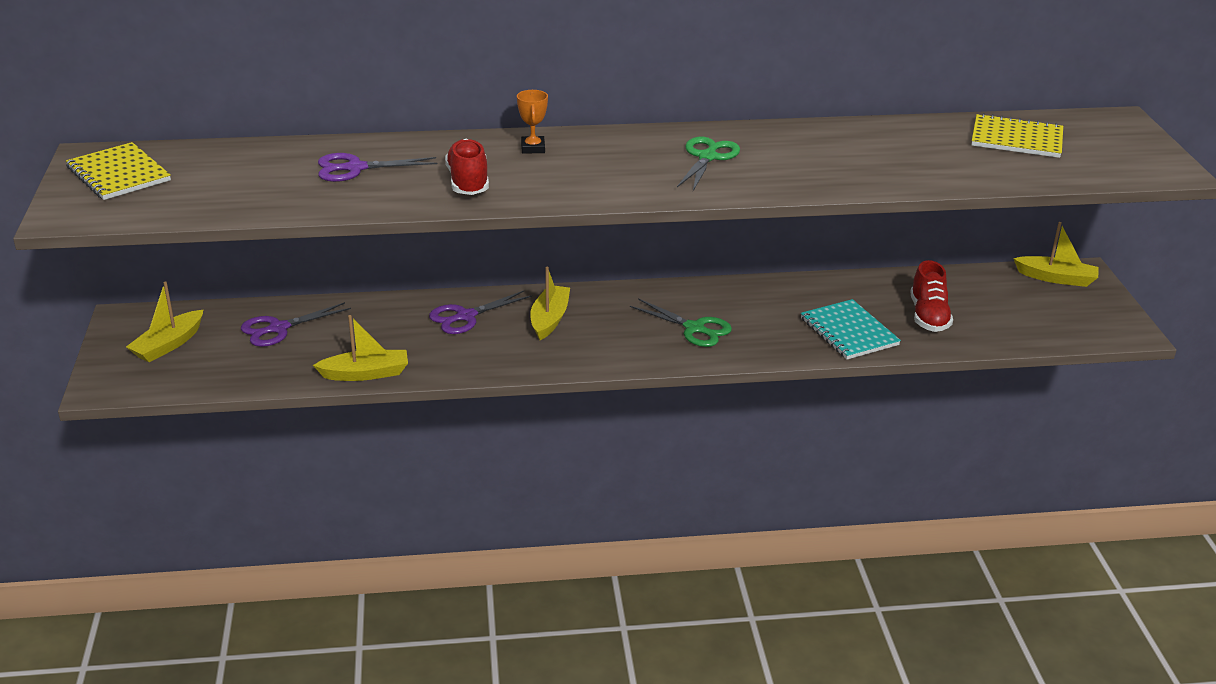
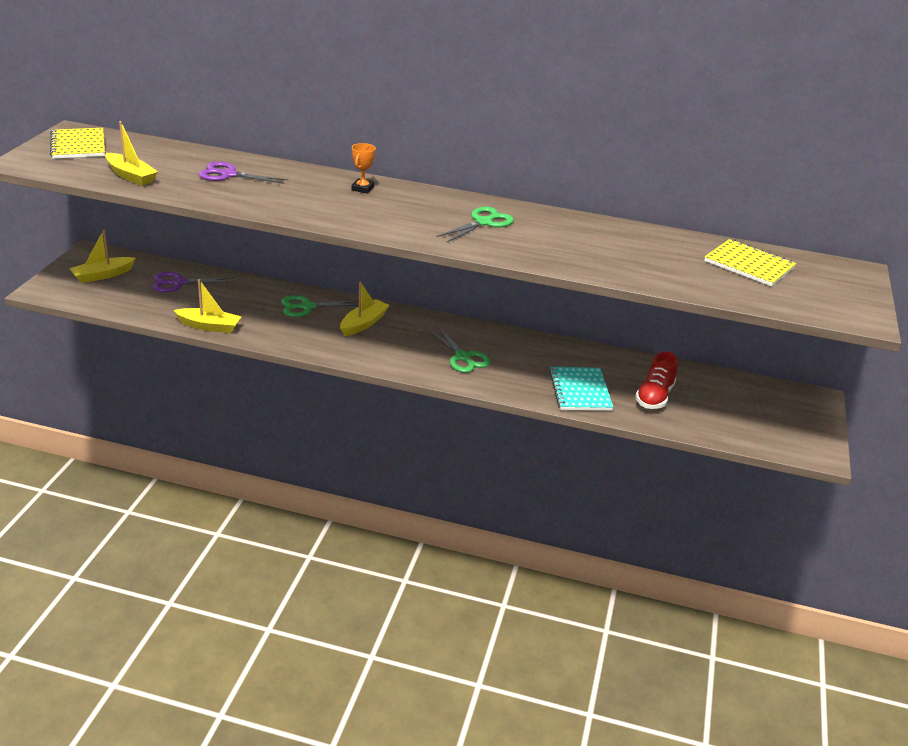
camera: 20 degrees right, 0 degrees up
(466, 316) = (307, 307): purple scissors -> green scissors
(468, 182) = (294, 200): red shoe -> none
(1056, 278) = (789, 397): yellow boat -> yellow boat (131, 176)

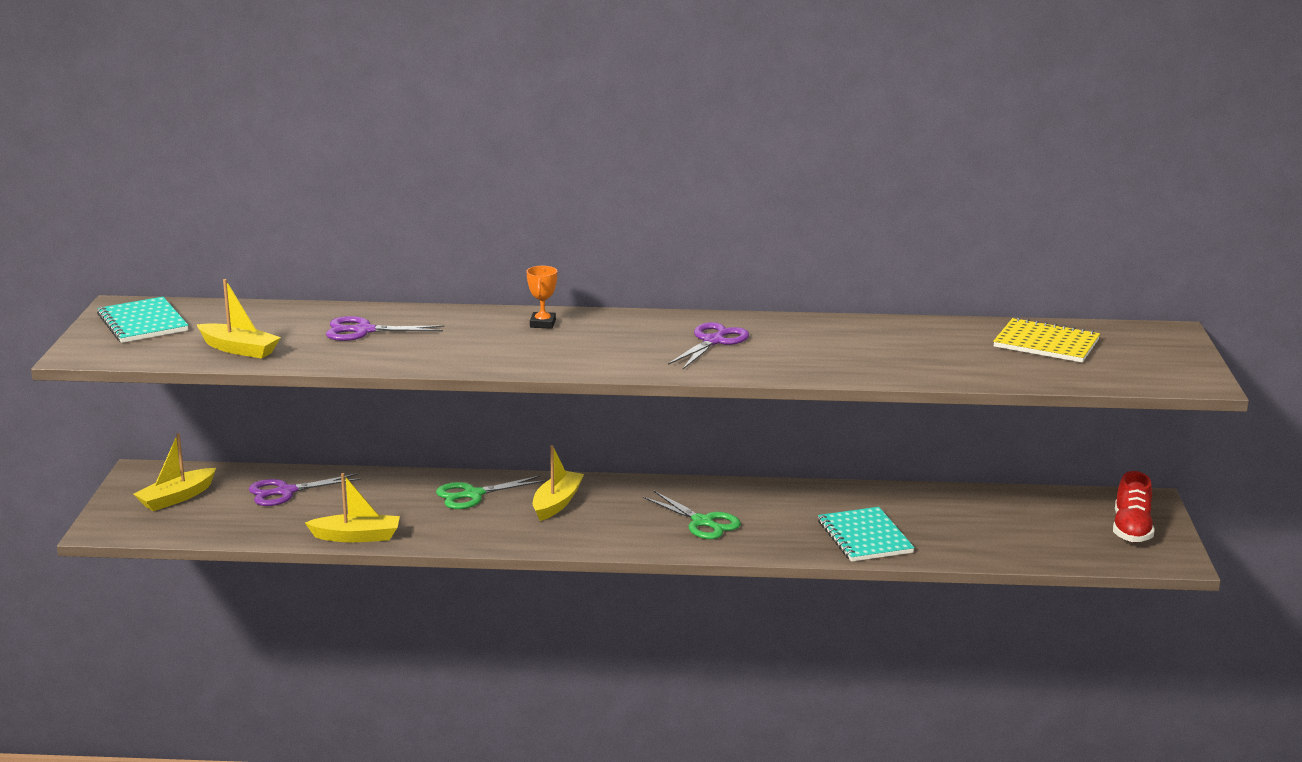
camera: 10 degrees left, 10 degrees down
(78, 145) = (143, 323): yellow notebook -> turquoise notebook
(483, 222) = (713, 341): green scissors -> purple scissors
(654, 396) = (957, 529): red shoe -> red shoe (1131, 529)

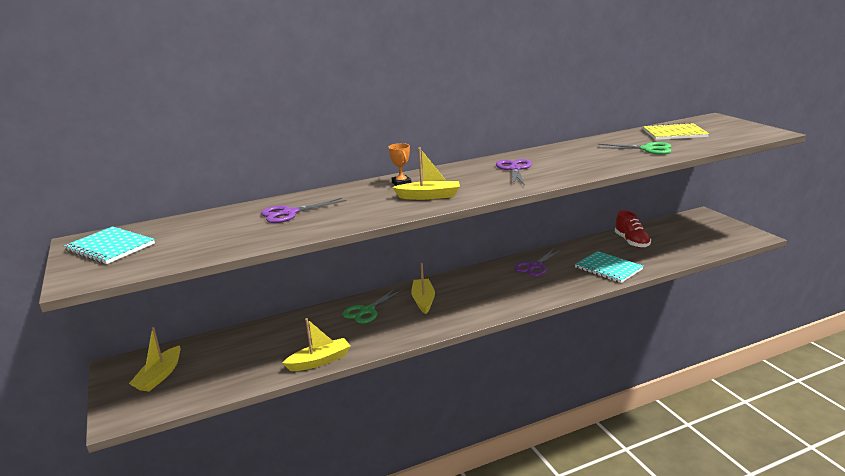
camera: 25 degrees left, 0 degrees up
(239, 349) = (211, 245): yellow boat -> yellow boat (429, 196)
(286, 492) = (239, 346): purple scissors -> purple scissors (535, 266)
(702, 522) = (517, 286): green scissors -> green scissors (647, 149)
(1131, 529) = (716, 228): red shoe -> red shoe (632, 242)

